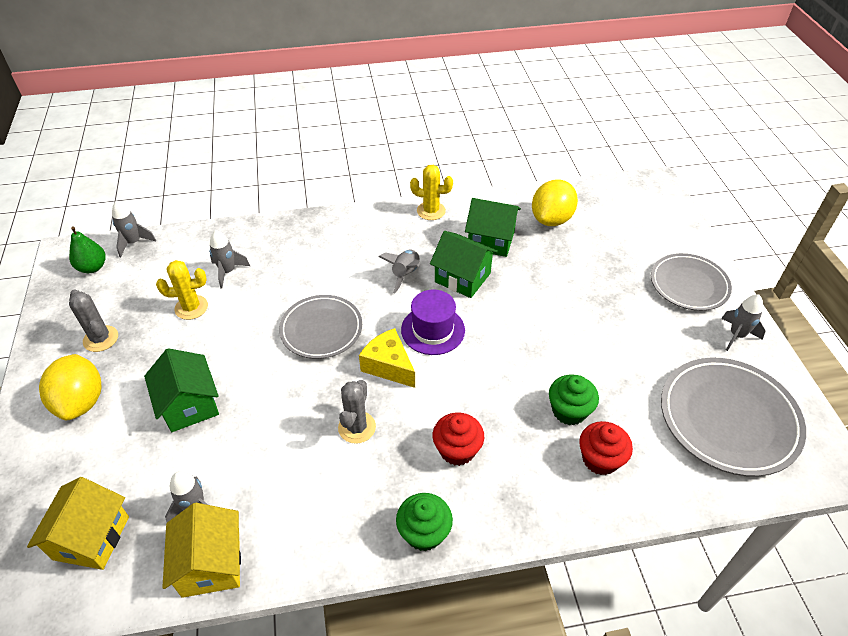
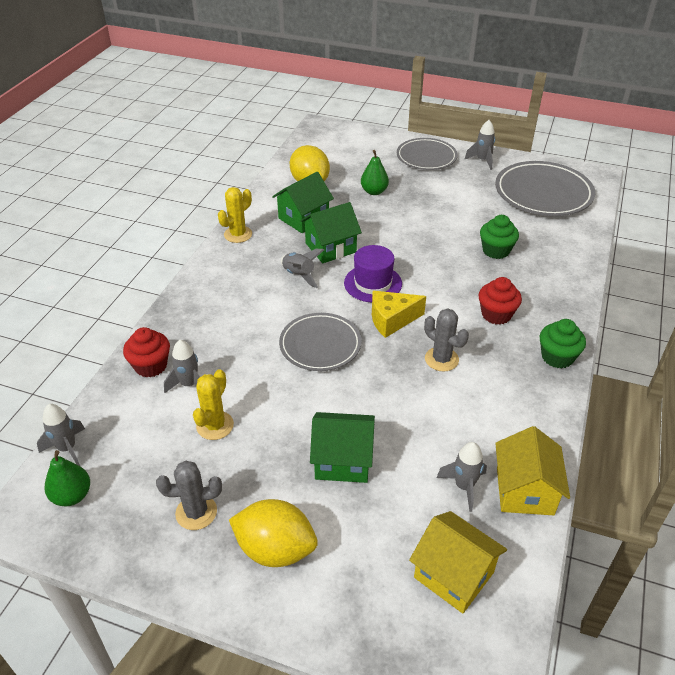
camera: 60 degrees left, 5 degrees down
(211, 564) = (524, 490): yellow house -> yellow house turned 75 degrees clockwise
(582, 270) = (374, 191): none -> green pear
(600, 459) = (542, 254): red cupcake -> red cupcake (151, 366)

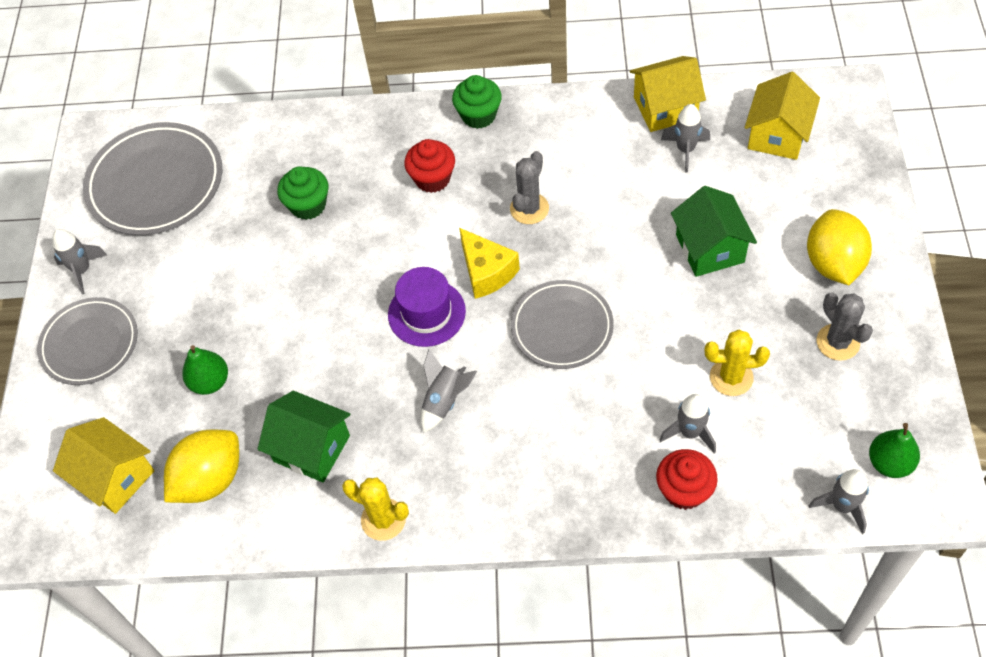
camera: 105 degrees left, 15 degrees up
(330, 247) = (370, 387): green house -> none
(333, 155) = (115, 477): none -> yellow house

